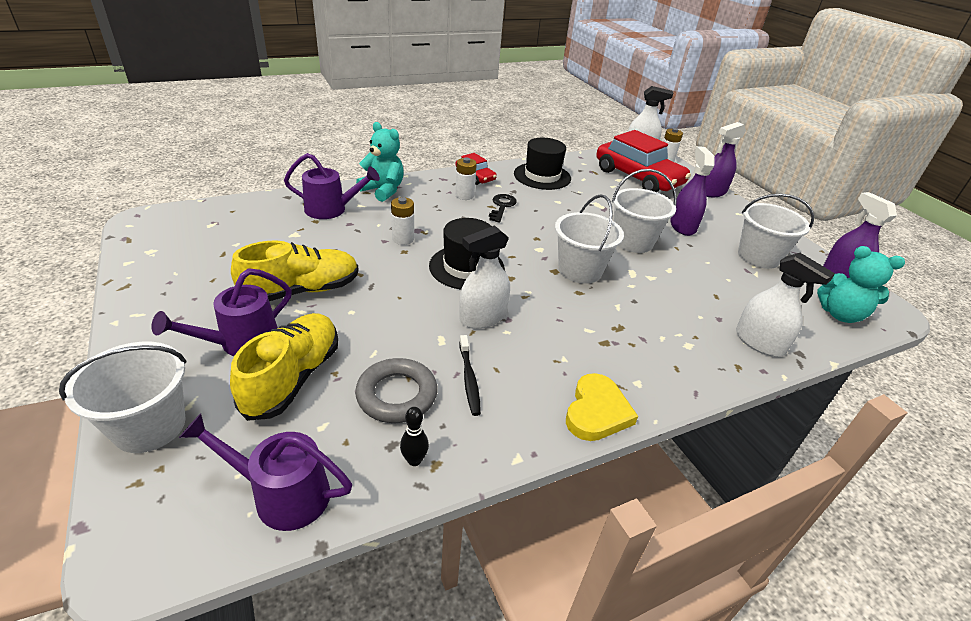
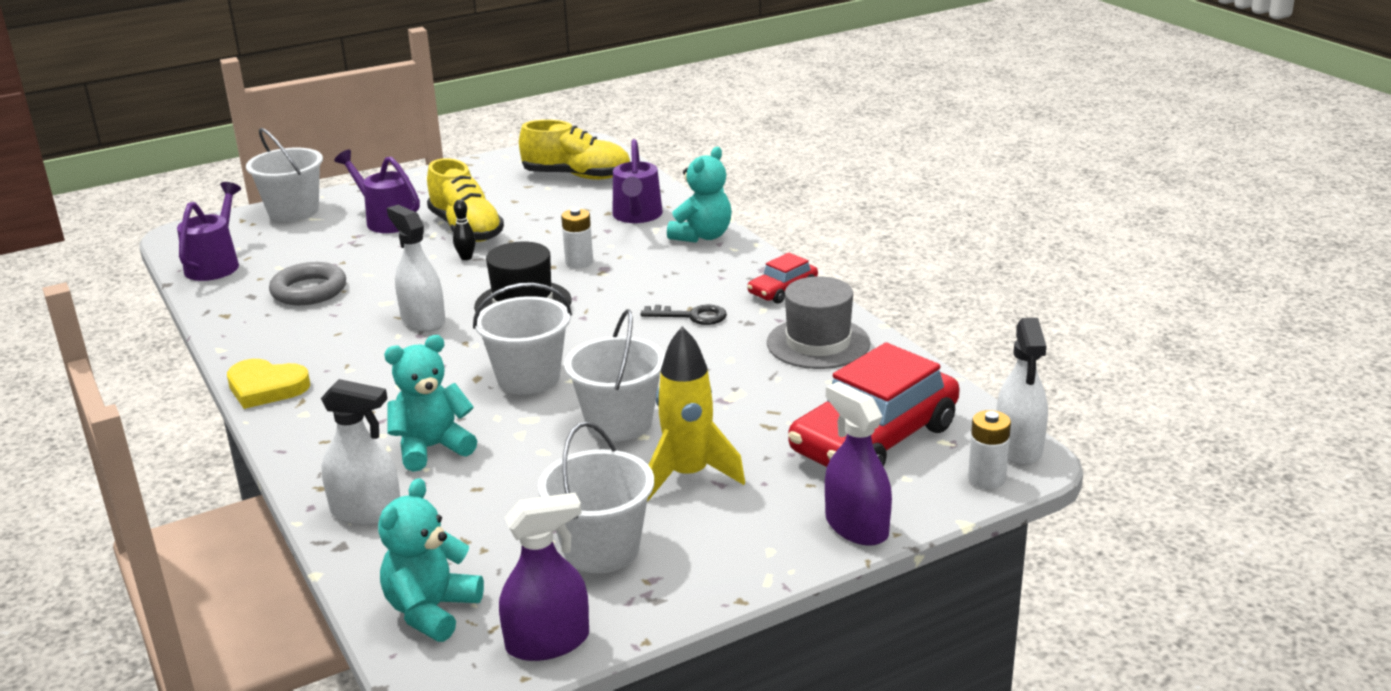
camera: 90 degrees right, 10 degrees down
(293, 378) = (338, 247): yellow shoe -> yellow shoe (577, 176)
(414, 460) = (232, 306): black bowling pin -> black bowling pin (466, 257)
(464, 195) = (713, 288): white battery -> none
(469, 379) = (324, 320): black toothbrush -> none
(542, 176) = (818, 343): black hat -> grey hat
(676, 313) = (432, 448): none -> turquoise teddy bear
(682, 226) = (688, 476): purple spray bottle -> yellow rocket
(759, 342) = (366, 512): white spray bottle -> white spray bottle turned 120 degrees counterclockwise

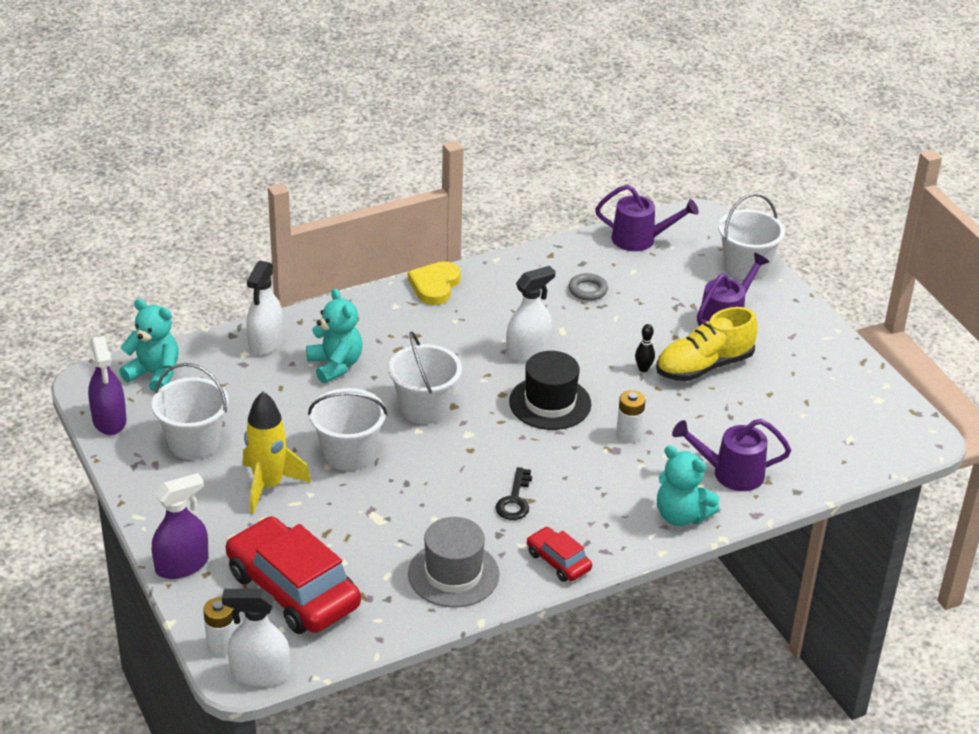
camera: 90 degrees right, 10 degrees up
(309, 290) = (587, 290): grey ring -> grey ring, size x0.65
(577, 176) = (832, 434): yellow shoe -> none

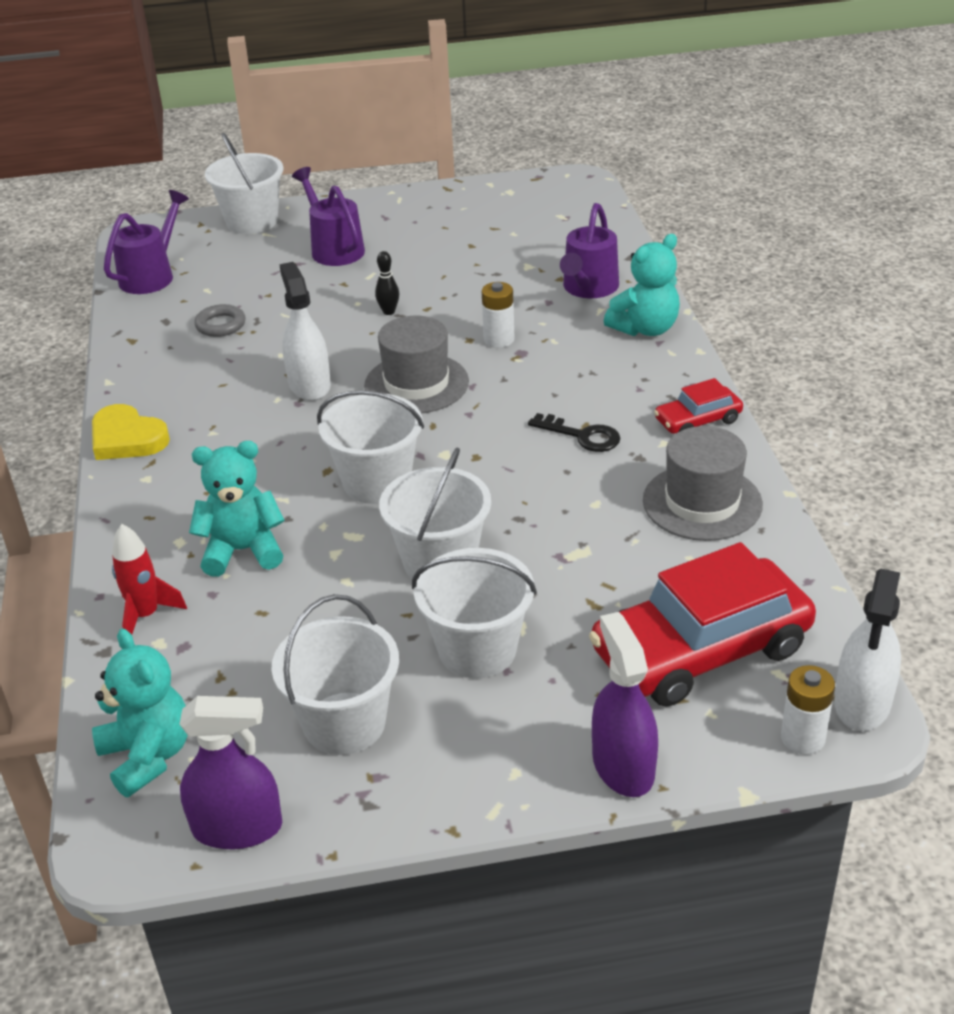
camera: 70 degrees left, 0 degrees up
(154, 374) = (148, 756): turquoise teddy bear -> turquoise teddy bear turned 105 degrees clockwise
(265, 342) = (146, 615): white spray bottle -> red rocket
(268, 486) = (477, 650): yellow rocket -> white bucket
(550, 403) = (416, 384): black hat -> grey hat
(704, 366) = (406, 274): yellow shoe -> none

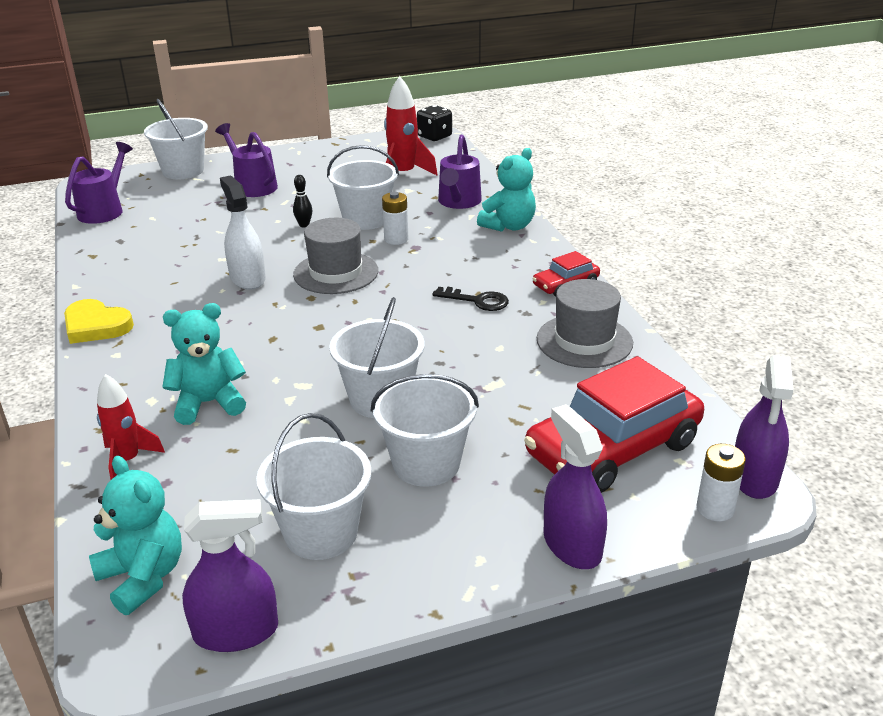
camera: 10 degrees left, 5 degrees down
(220, 325) = (167, 241): grey ring -> none
(377, 482) = (316, 344): white bucket -> white bucket (366, 219)
(526, 242) = (403, 175): none -> red rocket
(578, 183) = (434, 136): none -> black dice
(862, 703) = (754, 477): white spray bottle -> purple spray bottle

